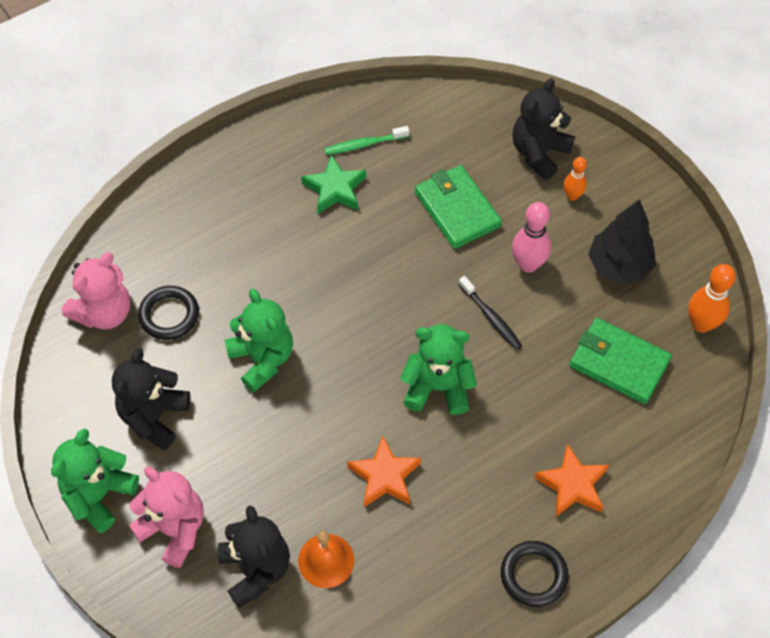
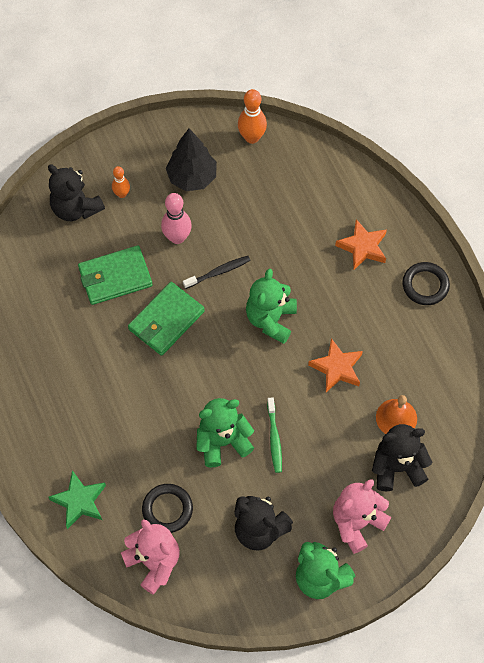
camera: 80 degrees left, 5 degrees up
(335, 189) = (73, 364): green star -> green star (79, 501)
(364, 144) = (33, 335): green toothbrush -> green toothbrush (274, 438)
(618, 363) = (273, 196): green wallet -> green wallet (166, 320)

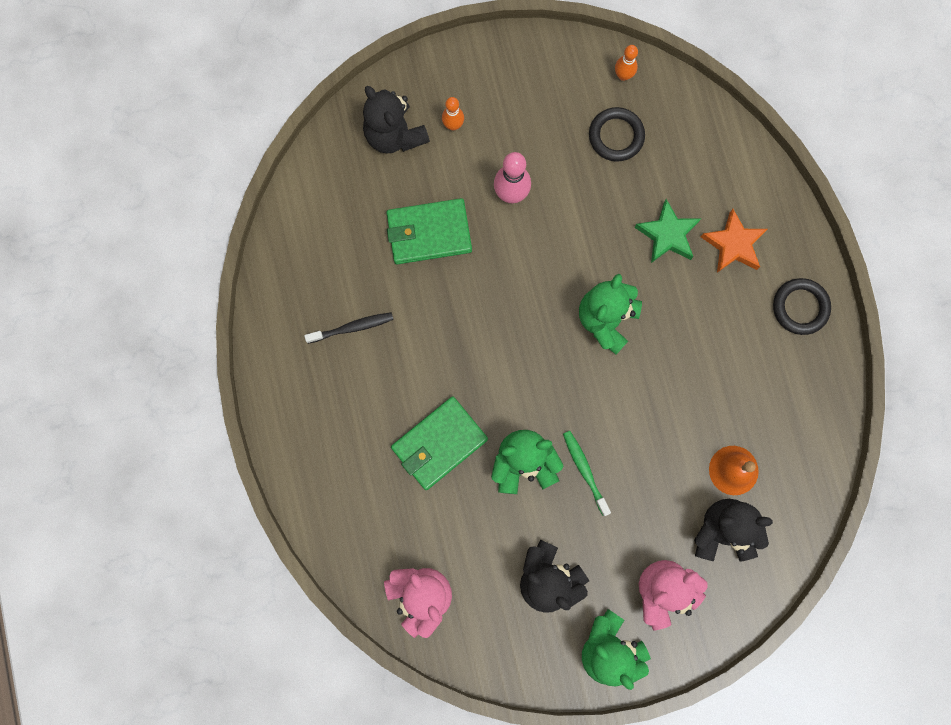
camera: 10 degrees right, 15 degrees up
(79, 501) = (346, 507): green star -> green star (667, 235)
(166, 320) = (481, 299): green wallet -> green wallet (439, 444)
(167, 509) = (446, 535): black ring -> black ring (616, 136)
(192, 177) = (541, 117): black tree -> none
(218, 272) = (553, 247): black toothbrush -> black toothbrush (352, 327)
(252, 137) = (623, 75): orange bowling pin -> orange bowling pin, size x0.62
(274, 438) = (585, 470): green toothbrush -> green toothbrush turned 150 degrees clockwise
(337, 368) = (674, 395): orange star -> none

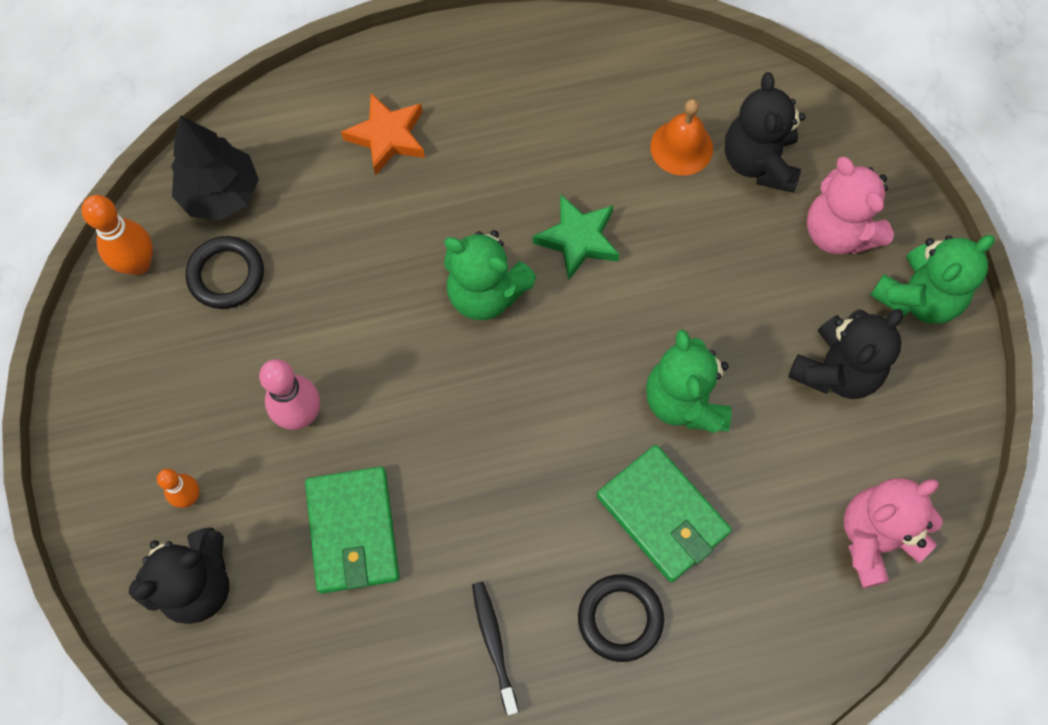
camera: 90 degrees left, 10 degrees down
(585, 470) = (691, 323): green toothbrush -> none
(623, 75) = (138, 264): orange bowling pin -> orange bowling pin, size x1.62
(667, 235) = (371, 214): green star -> green star (578, 240)
(680, 127) = (221, 194): none -> black tree
(800, 307) = (472, 65): black ring -> black ring (620, 618)

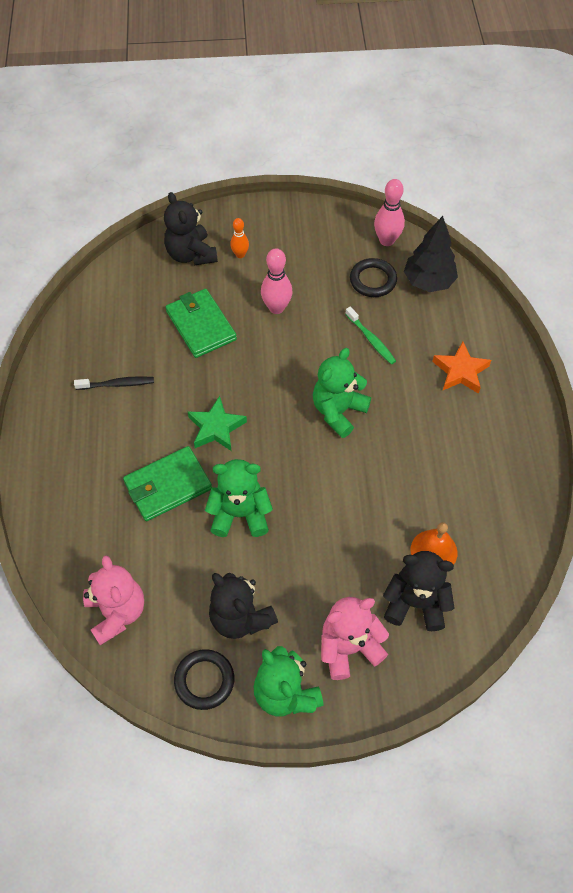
camera: 100 degrees right, 10 degrees down
(138, 264) = (386, 240): orange bowling pin -> pink bowling pin
(346, 263) = (371, 340): none -> green toothbrush
(353, 531) = (201, 325): green wallet -> green wallet turned 60 degrees clockwise
(578, 240) = (368, 471): green star -> green star (216, 428)
(620, 618) = (111, 450): black ring -> black ring (204, 680)

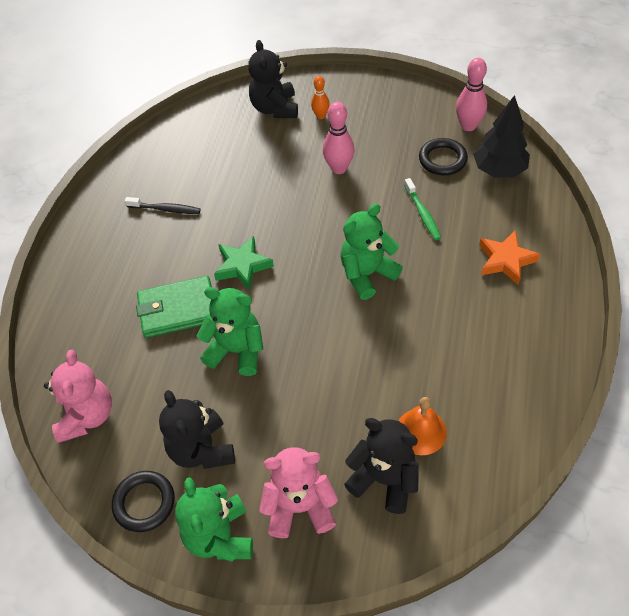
camera: 20 degrees right, 5 degrees down
(201, 325) = (261, 171): green wallet -> none

